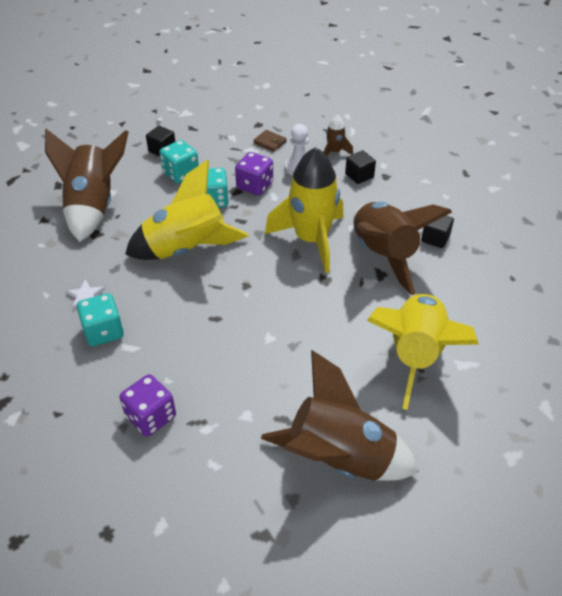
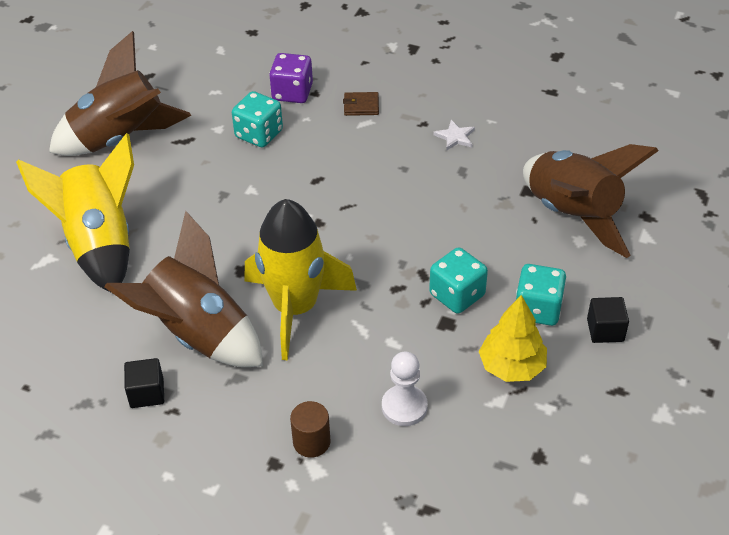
camera: 145 degrees right, 0 degrees up
(104, 331) = (401, 122): turquoise dice -> turquoise dice (259, 134)
(187, 249) = (417, 225): yellow rocket -> none
(227, 158) = (511, 367): none -> yellow tree
(255, 186) = (431, 344): purple dice -> none
(270, 142) = (486, 430): brown wallet -> brown wallet (361, 106)
(334, 152) = (380, 467): brown rocket -> none
(359, 175) = (311, 442): black cube -> brown cylinder

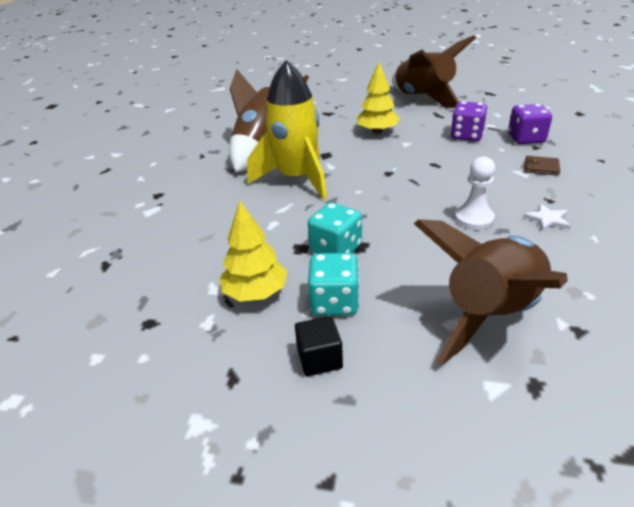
camera: 80 degrees right, 10 degrees down
(100, 244) = (329, 111): yellow rocket -> none
(147, 393) = (215, 146): black cube -> none
(202, 208) = (377, 132): none -> yellow tree
(259, 134) = (466, 135): turquoise dice -> purple dice
(311, 442) = (174, 205): brown cylinder -> none
(361, 106) = (541, 167): brown wallet -> brown wallet turned 60 degrees counterclockwise
(404, 407) = (206, 239): white pawn -> white pawn (474, 218)

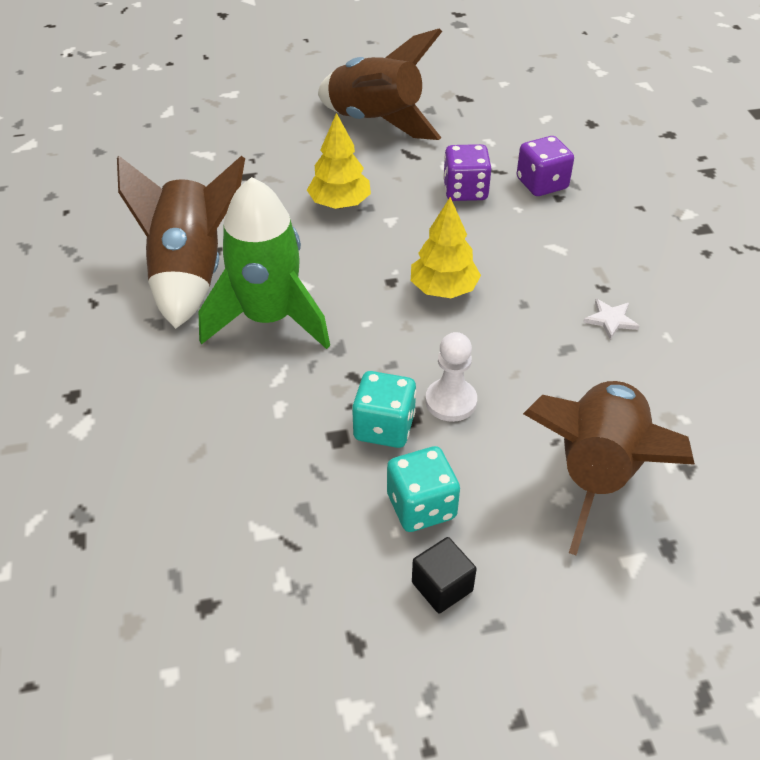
camera: 25 degrees left, 10 degrees up
(255, 293) = (318, 521): yellow tree -> yellow tree (443, 289)
(296, 179) = (269, 319): yellow rocket -> green rocket
(474, 218) = (528, 338): white pawn -> white pawn (451, 401)
(541, 167) = (577, 234): brown wallet -> none

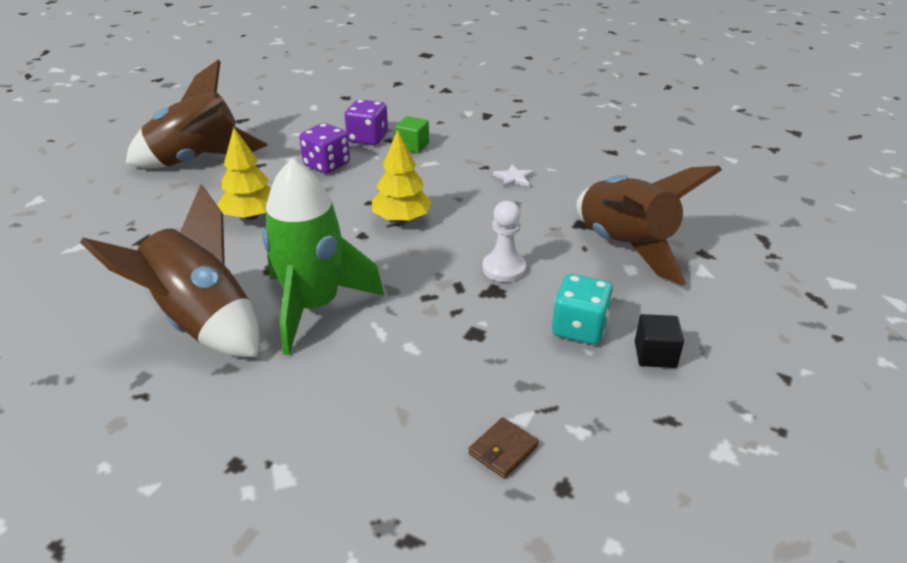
camera: 50 degrees left, 10 degrees down
(214, 540) = (503, 450): none -> brown wallet
(384, 427) = (491, 308): turquoise dice -> none
(570, 219) = (412, 146): none -> green cube

